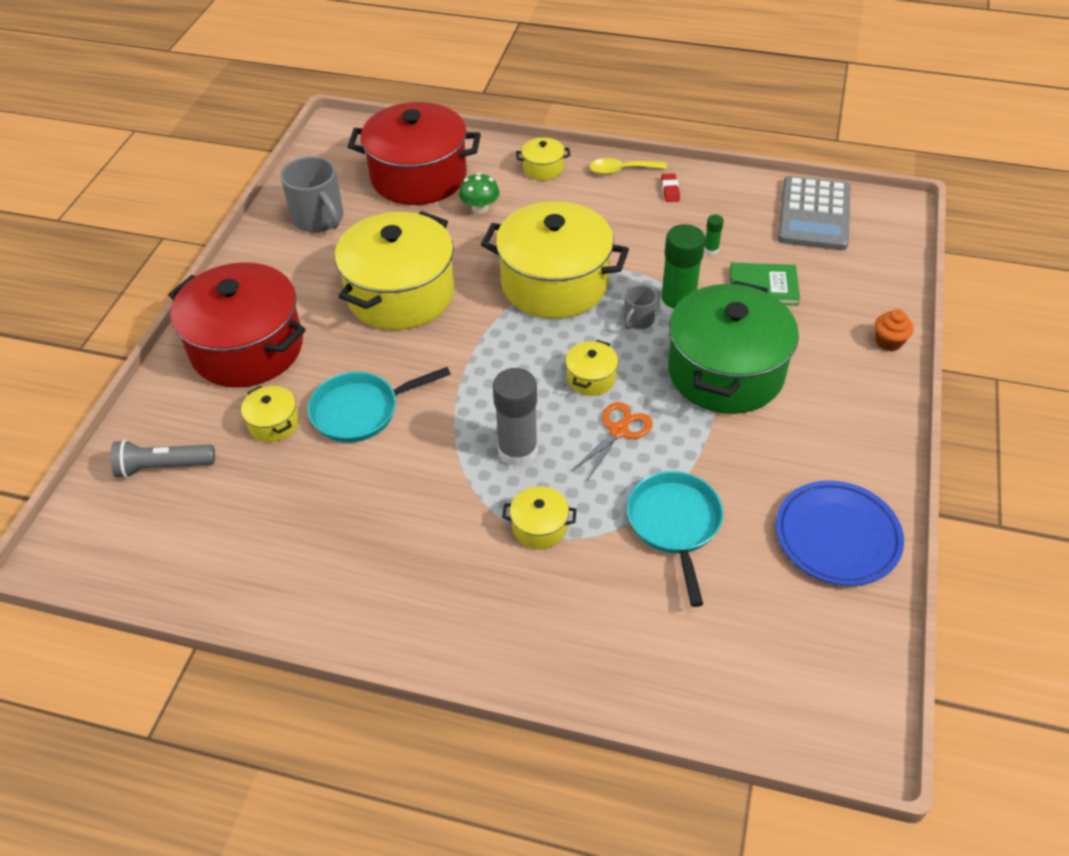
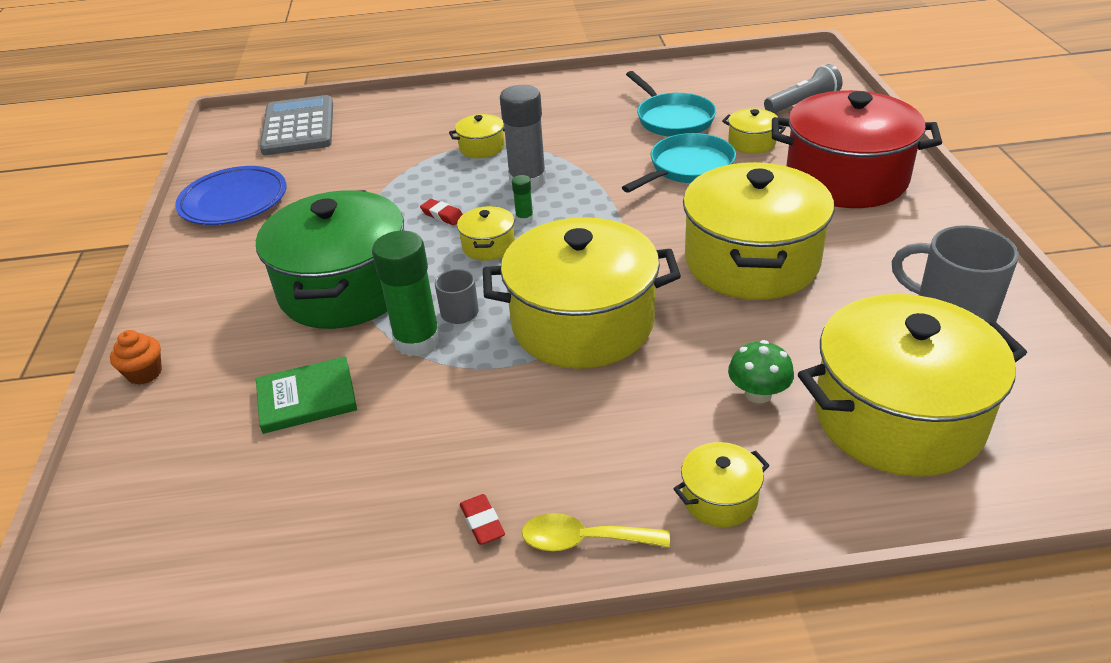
camera: 160 degrees right, 10 degrees down
(418, 176) = (898, 417): red pot -> yellow pot
(618, 431) = (442, 215): orange scissors -> red eraser
(621, 170) = (584, 540): yellow spoon -> yellow spoon turned 150 degrees counterclockwise
(675, 525) = (372, 174): turquoise pan -> turquoise pan (672, 119)
(711, 249) = (389, 431): green glue stick -> green glue stick (524, 218)
(814, 214) = (224, 550): grey calculator -> grey calculator (298, 127)

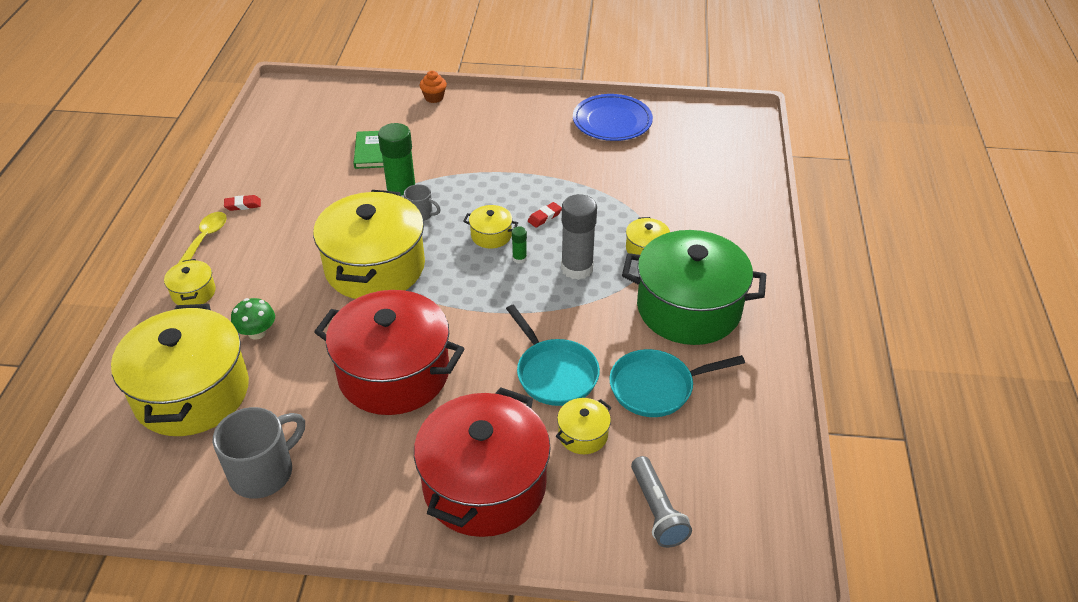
camera: 100 degrees right, 5 degrees up
(298, 127) = (723, 151): grey calculator -> none
(345, 289) = (474, 168): green pot -> green pot (688, 308)
(751, 261) = (394, 373): yellow pot -> red pot

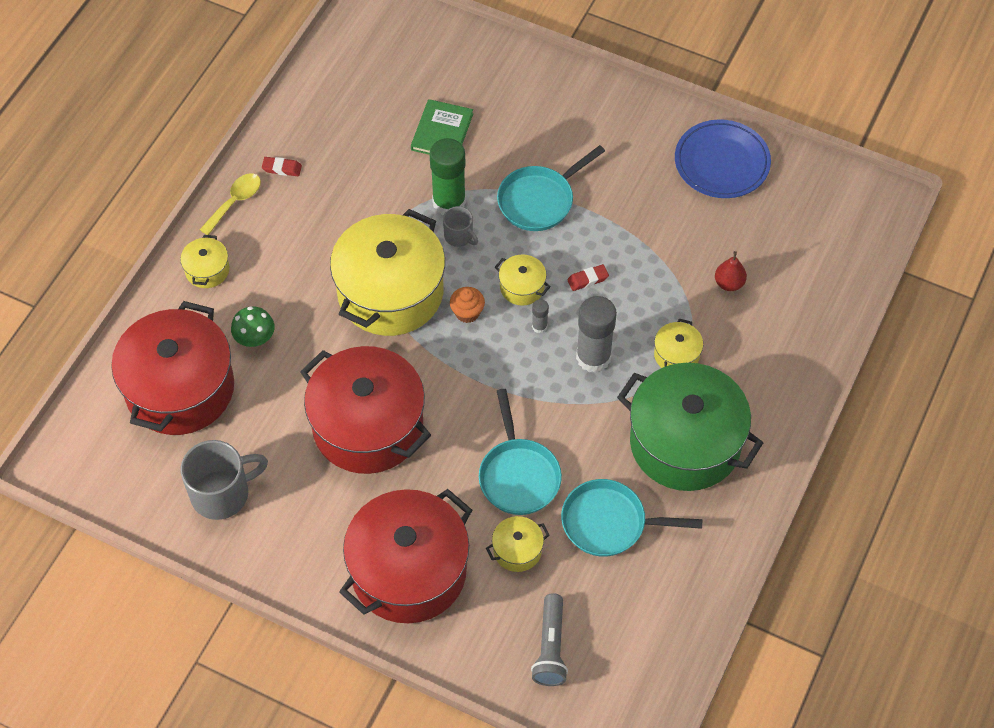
camera: 20 degrees right, 15 degrees up
(192, 393) = (180, 389): yellow pot -> red pot
(434, 97) = (533, 66): orange cupcake -> orange cupcake (467, 312)
(478, 176) = (539, 200): none -> turquoise pan
(519, 258) = (539, 326): green glue stick -> grey glue stick
(661, 192) = (729, 283): none -> red pear

